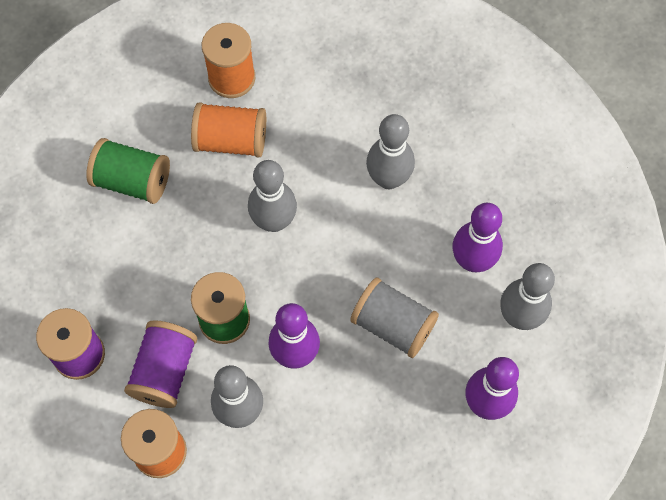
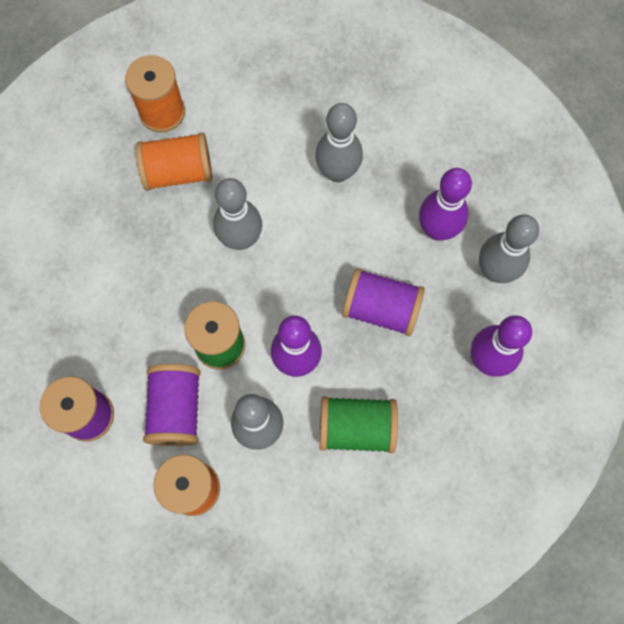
camera: 15 degrees left, 5 degrees up
(132, 181) = (93, 234): green spool -> green spool (356, 428)
(393, 325) = (380, 309): grey spool -> purple spool

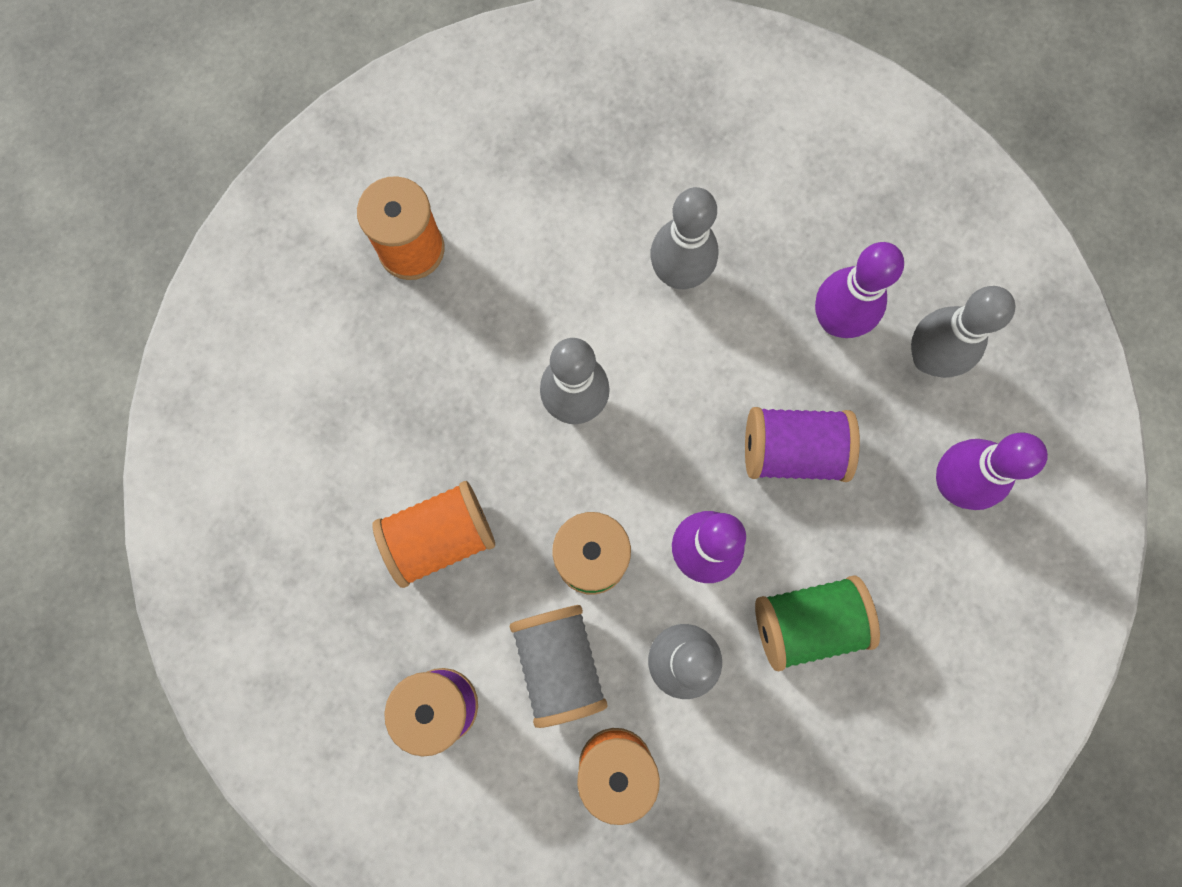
camera: 15 degrees left, 5 degrees up
(176, 409) = (559, 663): purple spool -> grey spool
(178, 172) = (460, 330): orange spool -> orange spool (440, 537)

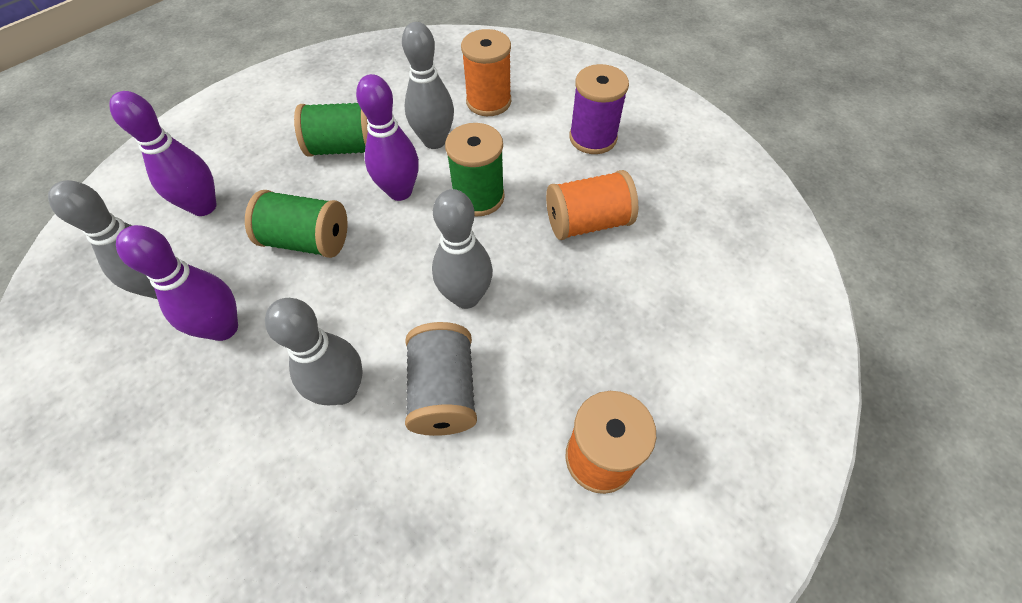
camera: 170 degrees left, 20 degrees down
(559, 663) = (513, 148): grey spool -> grey spool (444, 391)
(792, 451) = (307, 241): purple spool -> green spool

